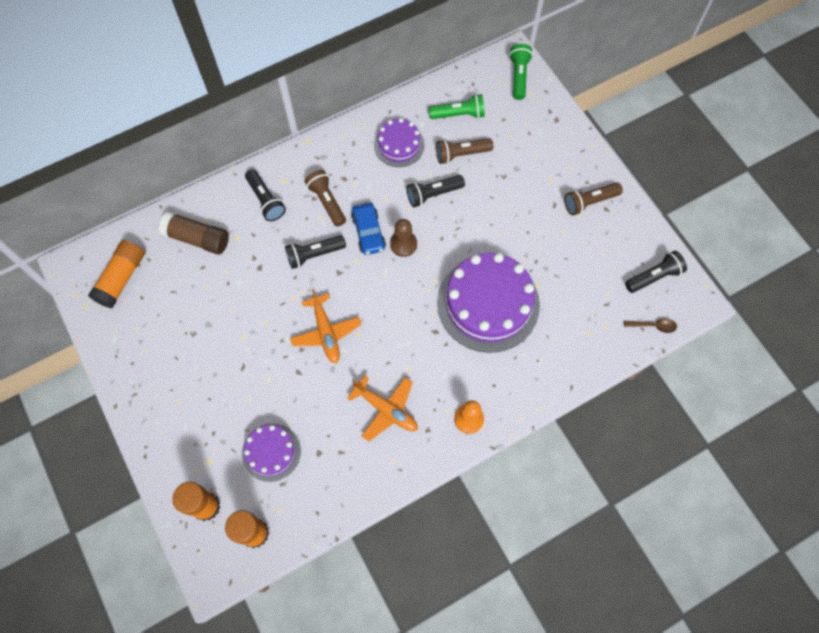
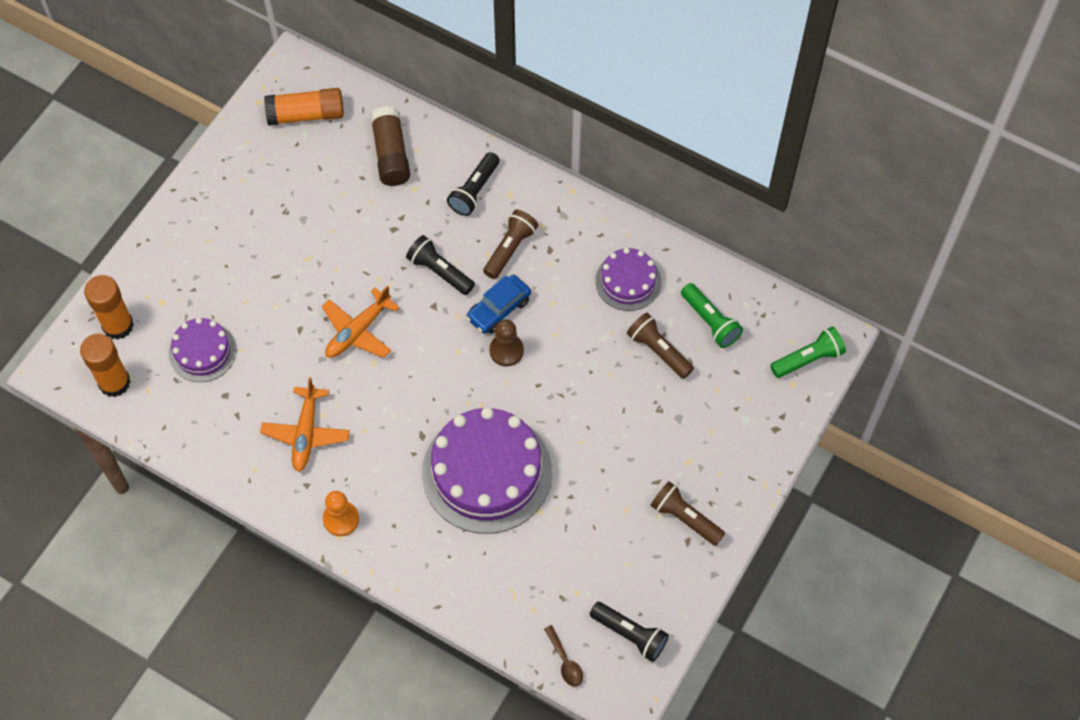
camera: 60 degrees right, 5 degrees down
(433, 194) = (587, 348): black flashlight -> none

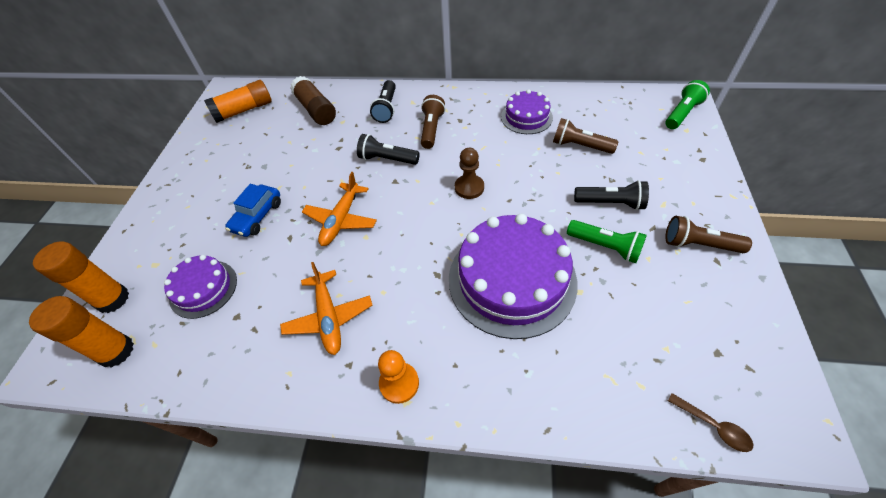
camera: 20 degrees left, 10 degrees down
(498, 309) = (446, 165): blue car -> blue car (257, 216)
(630, 634) = (747, 366): black flashlight -> black flashlight (611, 203)
(710, 322) = (600, 118): green flashlight -> green flashlight (605, 247)

